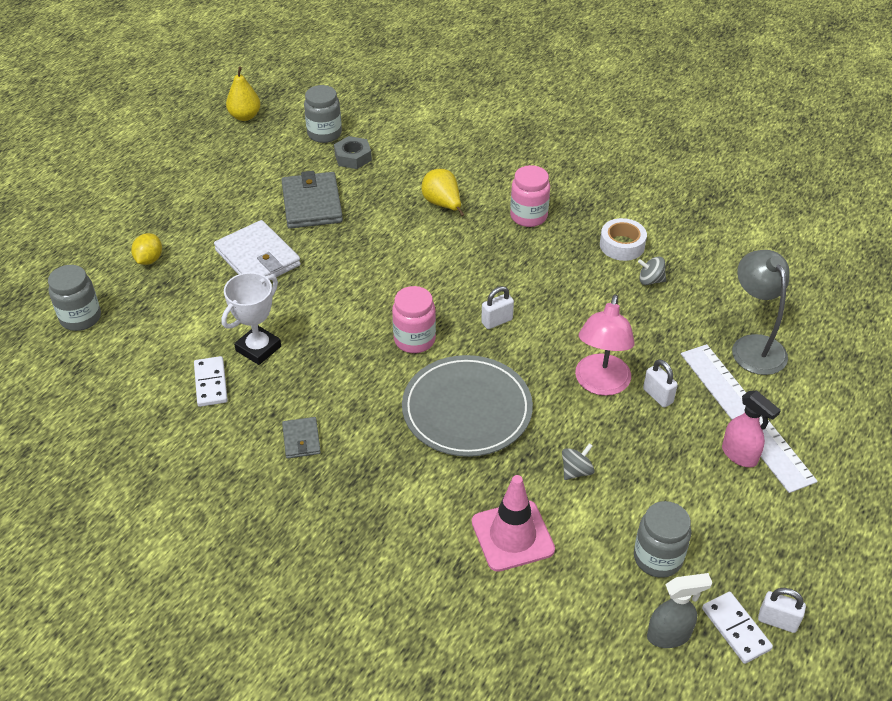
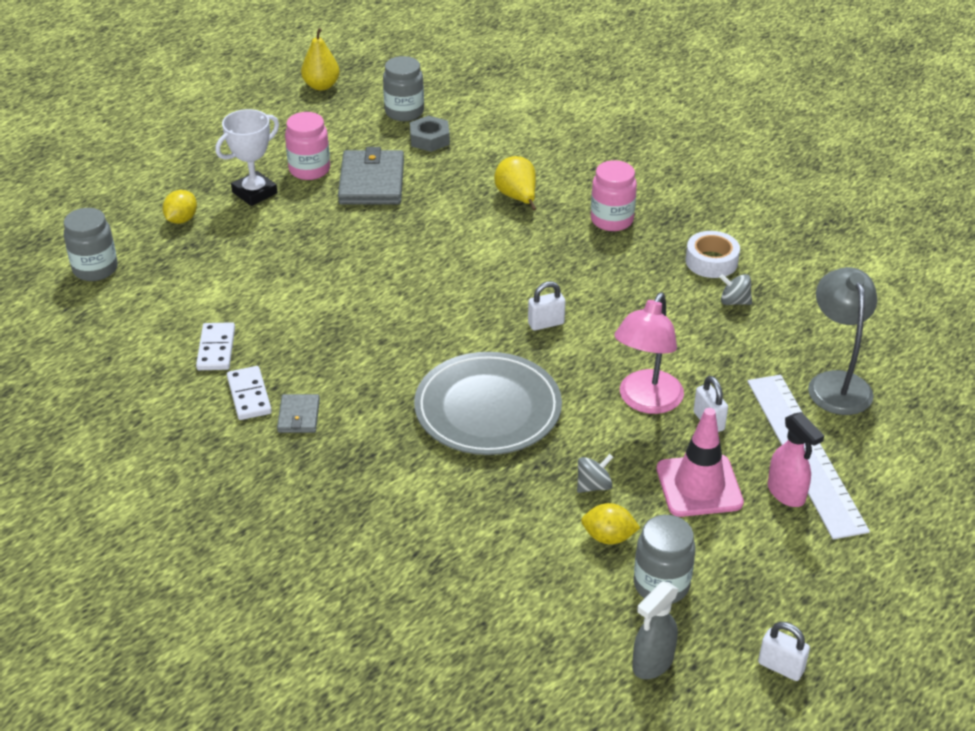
camera: 10 degrees right, 5 degrees down
(257, 258) = (298, 230): white wallet -> none
(258, 348) = (276, 321): white trophy -> white trophy (254, 193)
(414, 340) = (448, 332): pink jar -> pink jar (309, 170)
(512, 536) = (504, 541): pink traffic cone -> pink traffic cone (699, 486)
(601, 519) = (608, 537): none -> yellow lemon
(669, 635) = (652, 663): grey spray bottle -> grey spray bottle turned 135 degrees clockwise
(736, 629) = (730, 668): white domino -> white domino (249, 395)

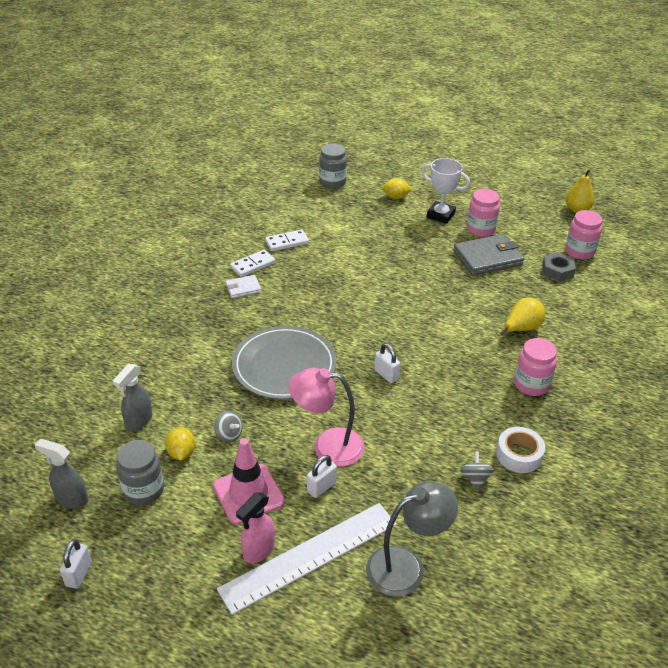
camera: 70 degrees right, 0 degrees up
(298, 416) = (243, 288): grey wallet -> white wallet
(404, 112) = (579, 251): grey jar -> pink jar
(531, 573) = (138, 421): none -> grey spray bottle

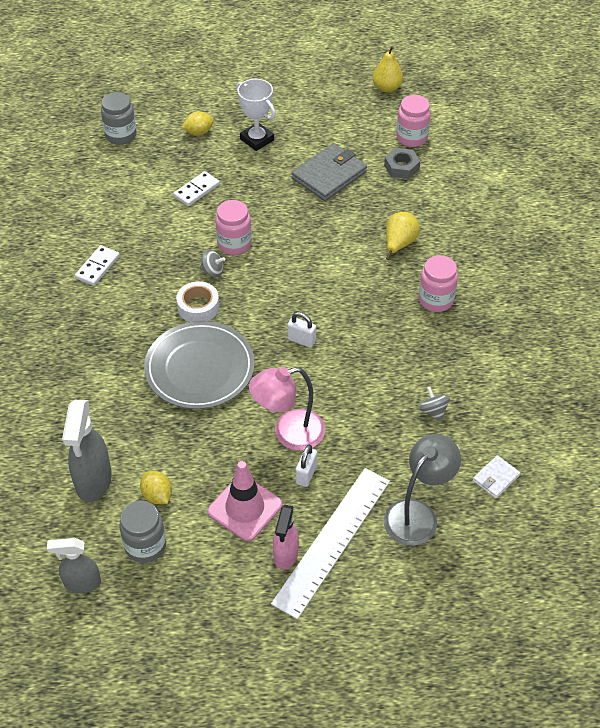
camera: 25 degrees left, 10 degrees up
(79, 574) = (139, 646): white padlock -> none
(138, 421) = (93, 481): grey spray bottle -> grey spray bottle, size x1.56
(229, 435) = (191, 459): grey spinning top -> grey spinning top (213, 271)
(243, 288) = (104, 298): white wallet -> white wallet (495, 478)
(287, 242) = (117, 227): white domino -> white domino (196, 190)
(440, 215) = (257, 139): white trophy -> white trophy turned 45 degrees clockwise
(480, 229) = (305, 143): pink jar -> pink jar (234, 244)
(519, 455) = (458, 373): white tape -> white tape (198, 307)

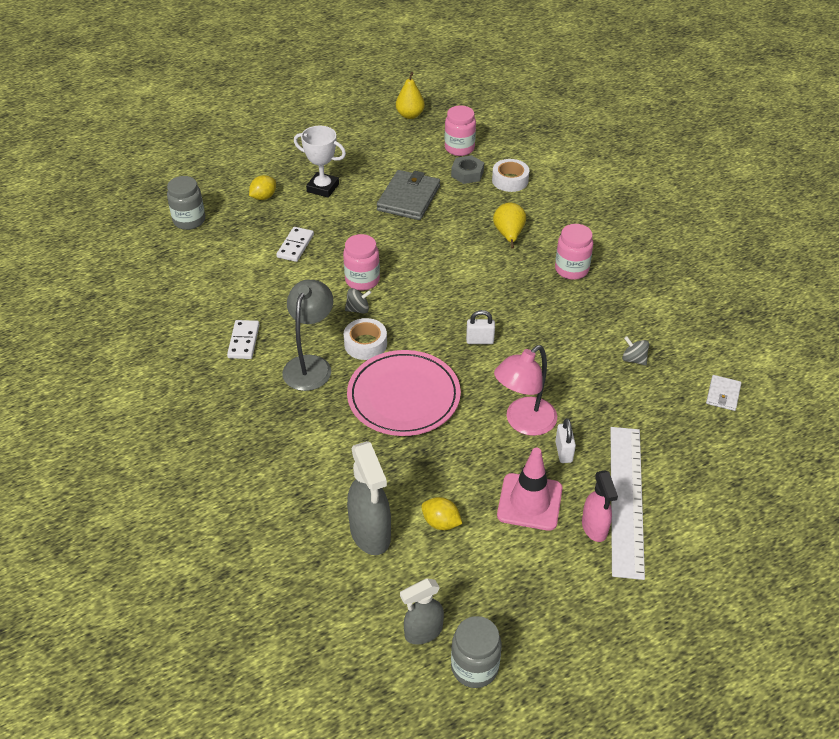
camera: 25 degrees left, 5 degrees down
(145, 545) = (461, 572): grey jar -> grey jar (474, 667)
(199, 368) = (403, 396): grey plate -> pink plate
(417, 514) = (681, 448): grey lamp -> grey lamp (310, 365)
(438, 187) = (510, 180): none -> white tape

